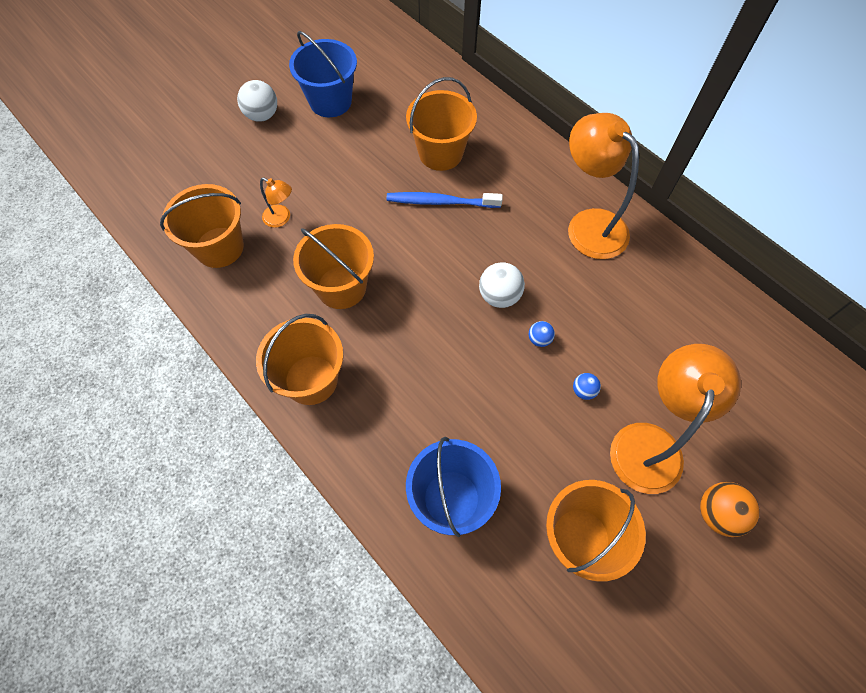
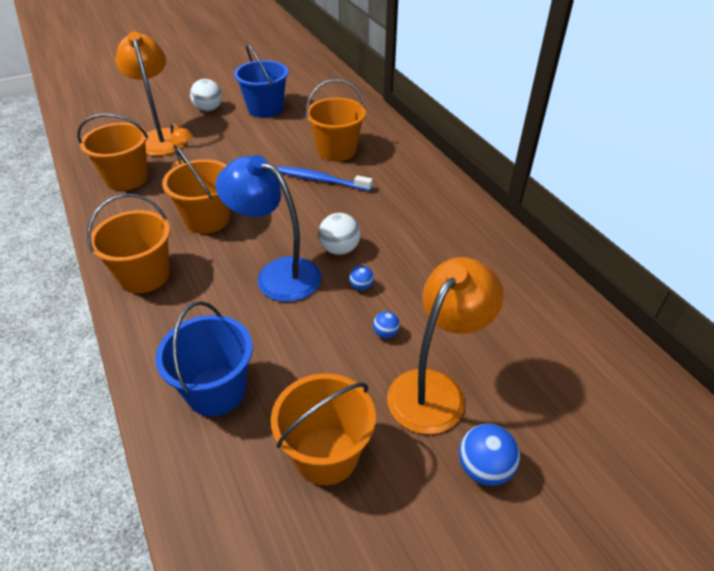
camera: 15 degrees right, 20 degrees down
(449, 344) = (277, 274): none -> blue lamp
(589, 224) = (444, 215): orange lamp -> orange lamp (161, 137)
(717, 513) = (484, 468): orange ball -> blue ball

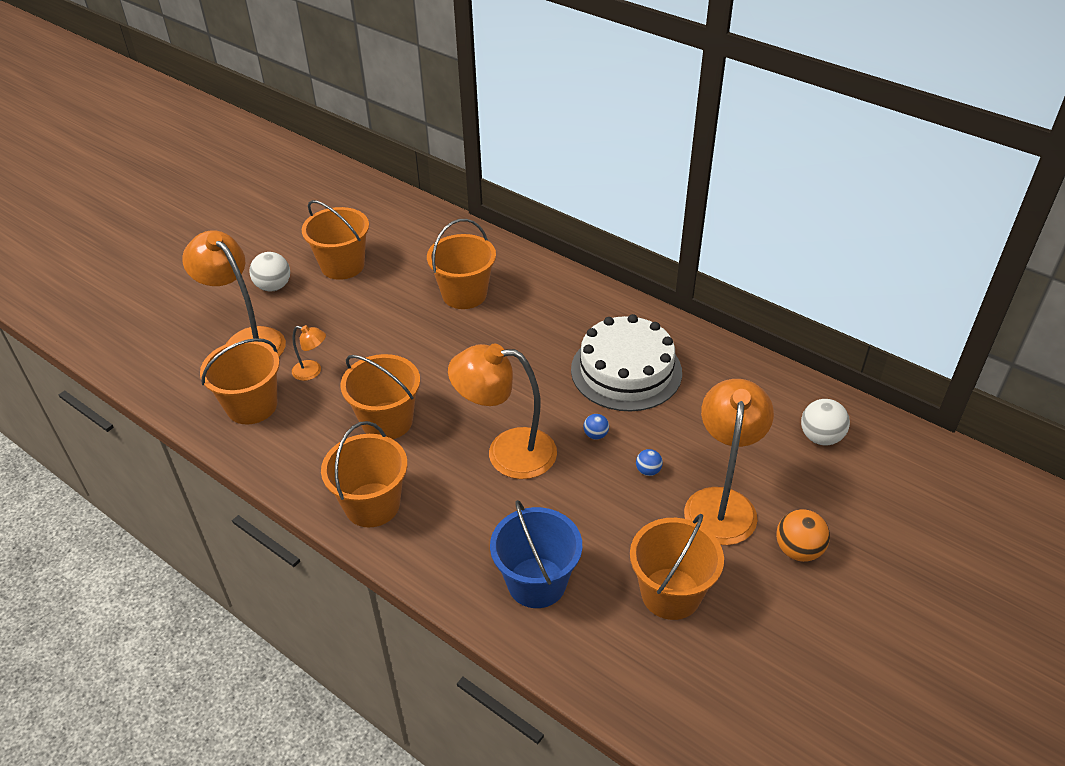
camera: 25 degrees left, 0 degrees up
(265, 109) = (342, 265): blue bucket -> orange bucket
(277, 274) = (507, 452): blue lamp -> orange lamp
(321, 180) = (473, 335): blue toothbrush -> none
(339, 249) = (548, 405): white ball -> white ball (820, 437)
(425, 244) = (626, 371): none -> white cake
(484, 468) = (798, 550): blue ball -> orange ball

